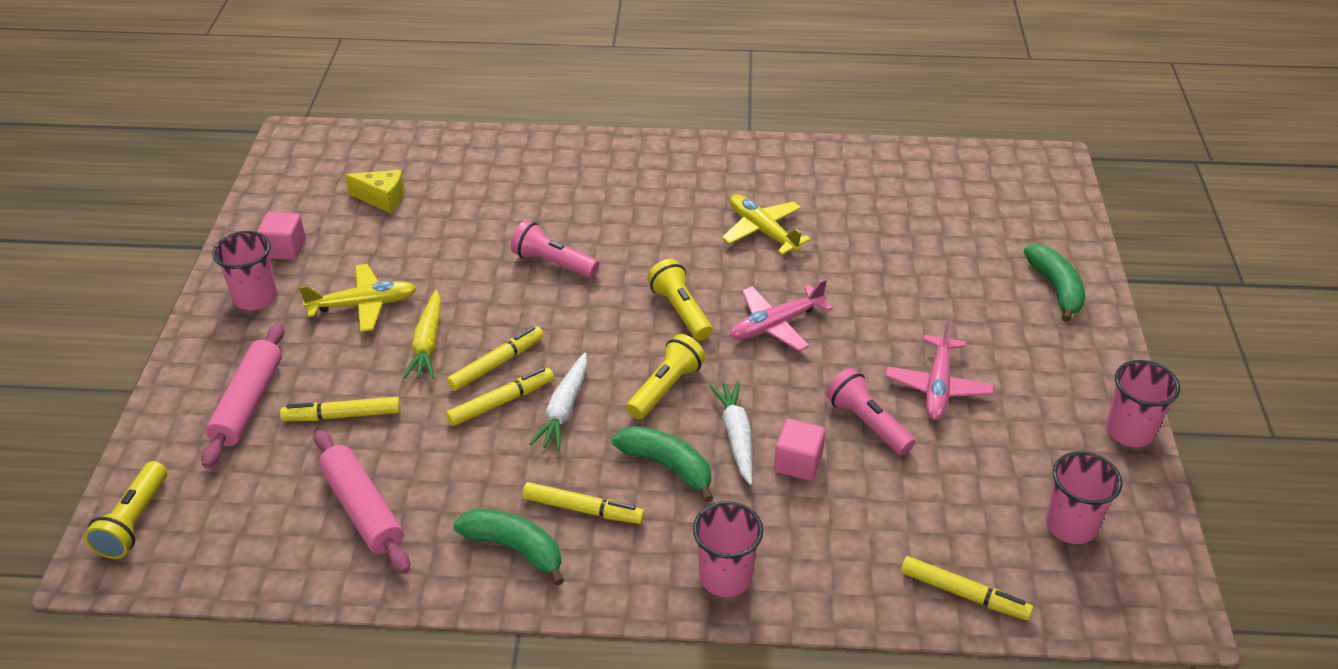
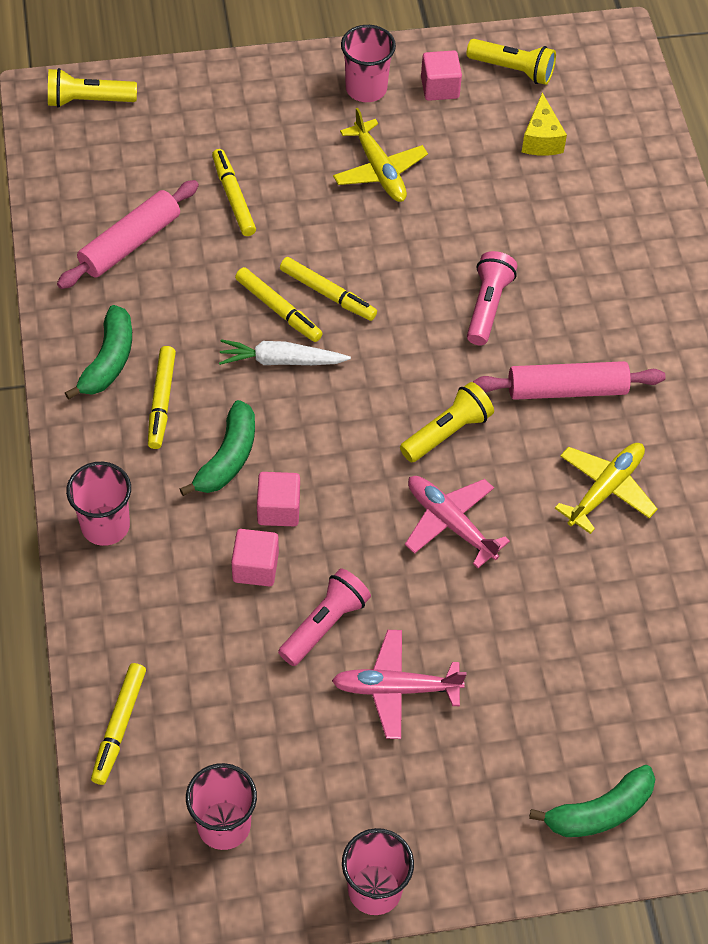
camera: 75 degrees right, 15 degrees up
(248, 403) = (232, 127): pink rolling pin -> pink rolling pin (567, 389)
(427, 343) = (341, 233): yellow carrot -> none
(666, 388) = (330, 438): yellow flashlight -> yellow flashlight (513, 70)
(736, 436) = (278, 509): white carrot -> pink cube

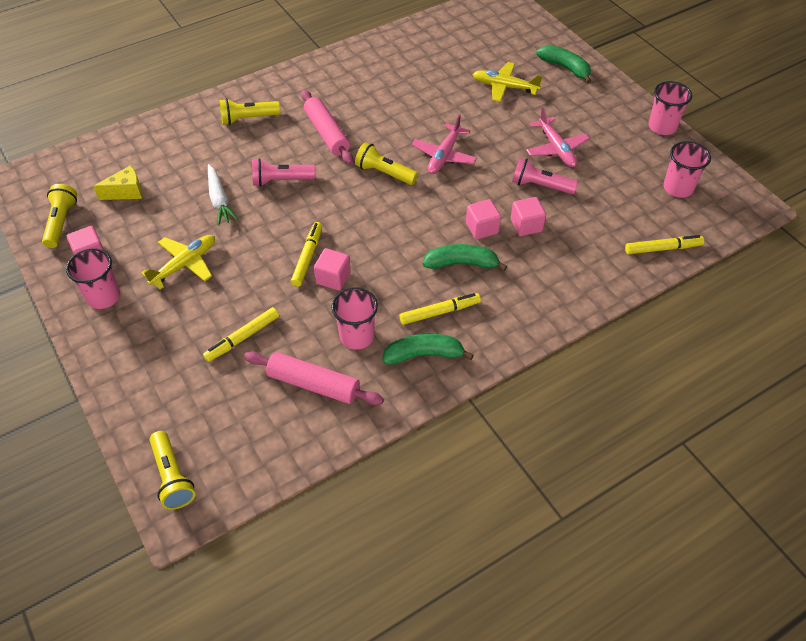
camera: 110 degrees left, 5 degrees down
(105, 525) = (547, 305): pink cup -> pink cup (357, 336)
(278, 309) = (333, 278): yellow marker -> pink cube
(281, 360) = (374, 263): white carrot -> white carrot (219, 200)
(605, 490) = (386, 105): yellow plane -> yellow plane (504, 87)
(642, 303) = (248, 119): none -> yellow flashlight

